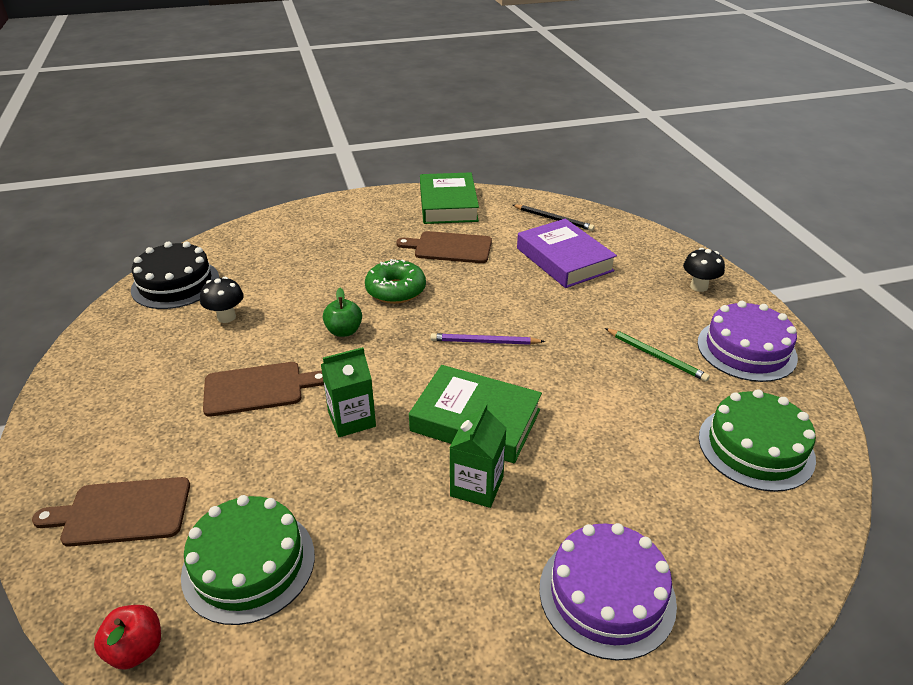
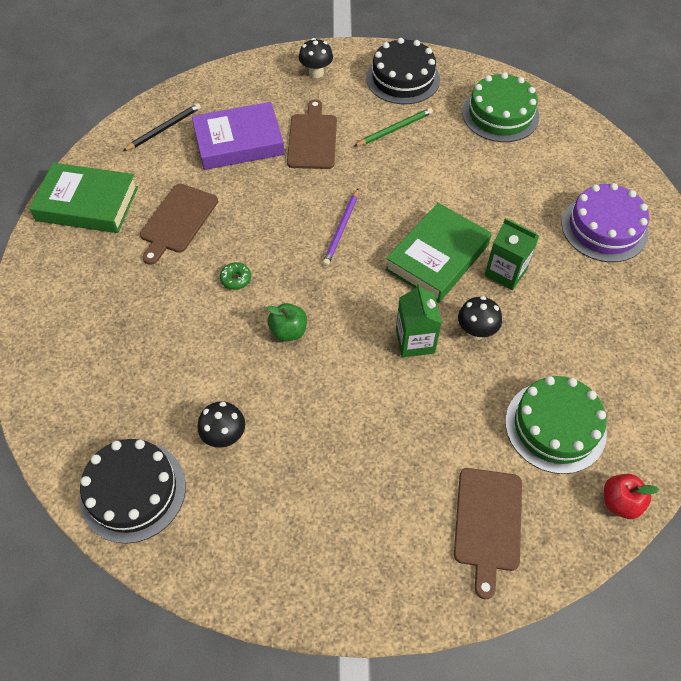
camera: 75 degrees left, 20 degrees up
(258, 388) = (353, 411): brown cutting board -> brown cutting board (312, 139)
(377, 469) = (476, 331): none -> black mushroom
(396, 290) = (236, 279): green donut -> green donut, size x0.50
(746, 349) = (403, 78): purple cake -> black cake

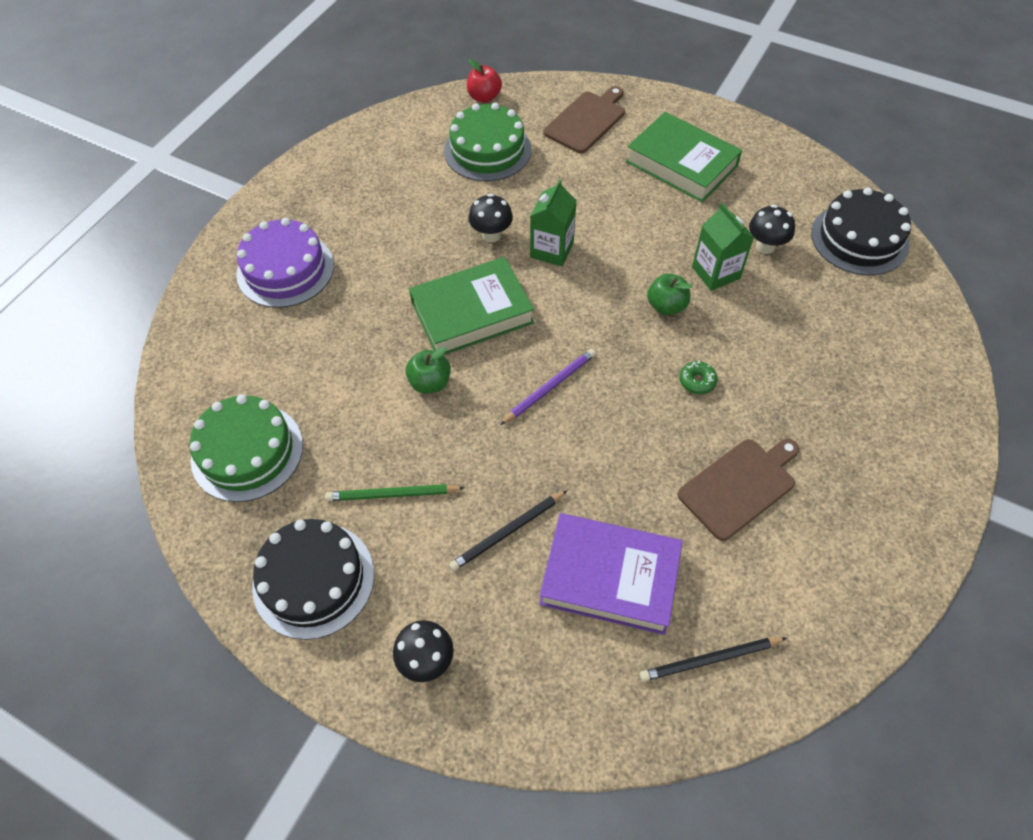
camera: 150 degrees left, 0 degrees up
(87, 203) = (855, 569): green book -> green book (681, 164)
(312, 139) = (507, 532): brown cutting board -> black pencil
(426, 197) = (430, 382): none -> green apple
(505, 272) = (419, 271): green carton -> green carton (715, 273)

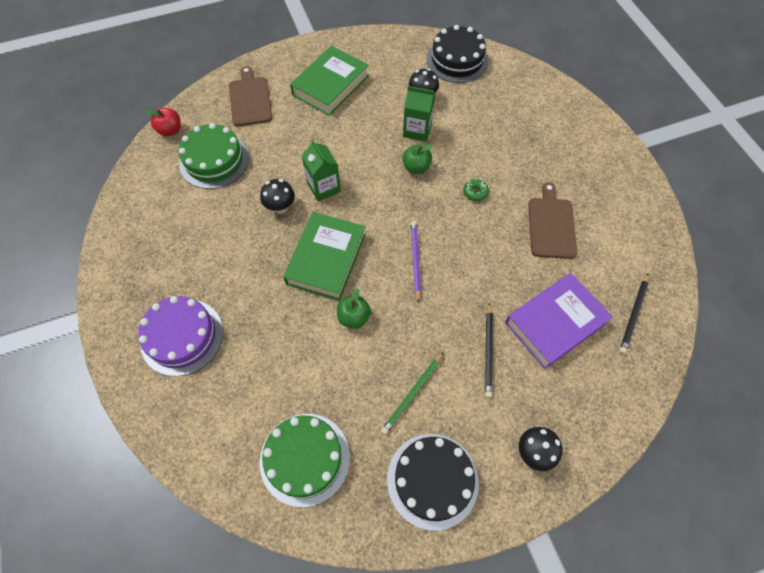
camera: 50 degrees left, 5 degrees up
(681, 164) = (330, 85): green book -> green book turned 45 degrees counterclockwise

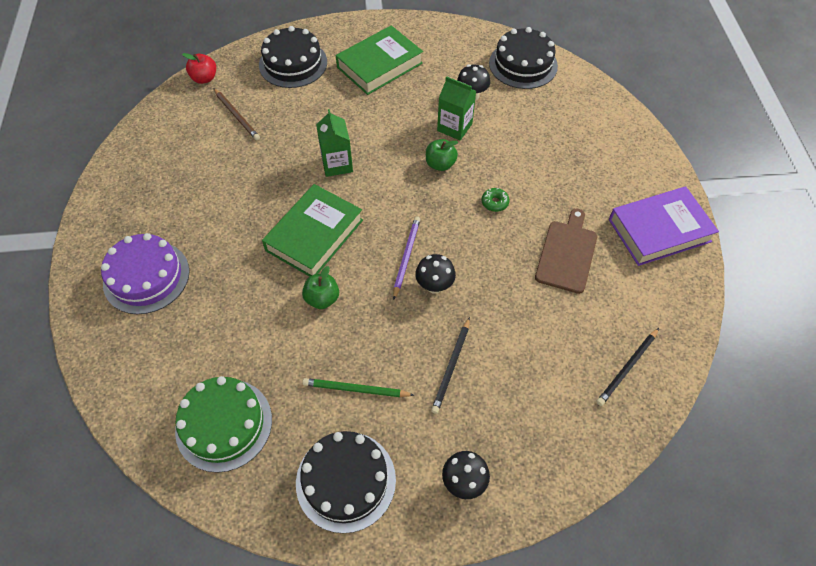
camera: 15 degrees right, 5 degrees down
(214, 160) = (237, 116): green cake -> brown pencil
(250, 99) = (293, 63): brown cutting board -> black cake
(280, 207) = (286, 174): black mushroom -> black mushroom (434, 286)
(412, 394) = (356, 389): green pencil -> green pencil turned 45 degrees clockwise
(555, 323) = (535, 355): purple book -> purple book (659, 230)

